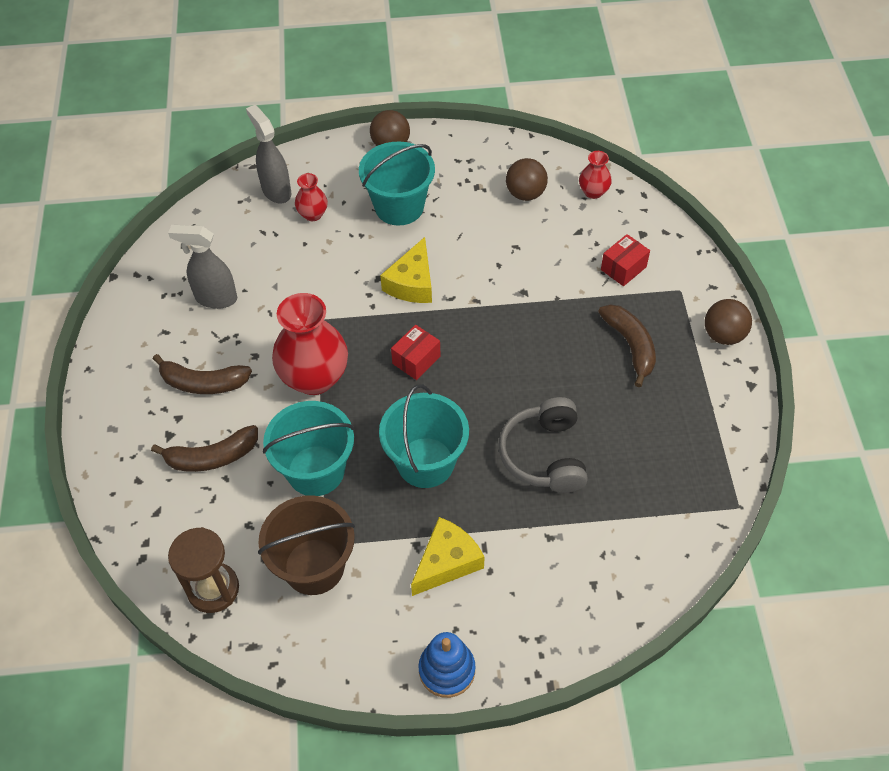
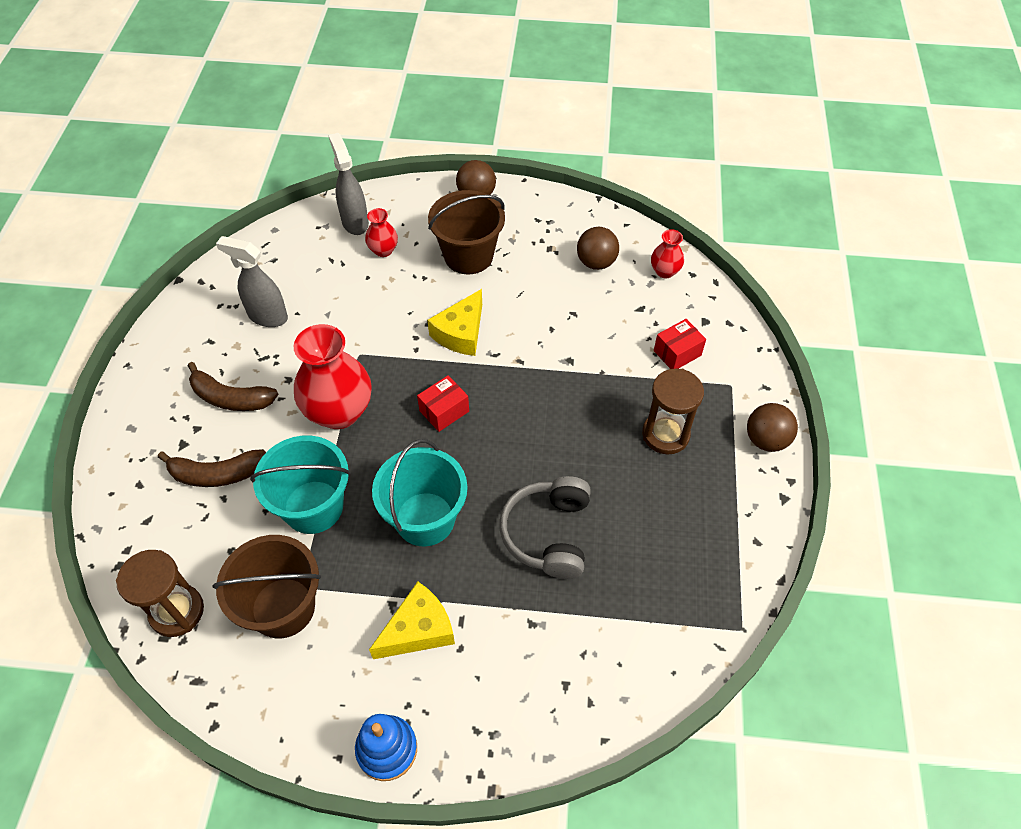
camera: 10 degrees right, 0 degrees up
(399, 207) = (468, 256): turquoise bucket -> brown bucket
(630, 346) = (665, 434): brown banana -> brown hourglass

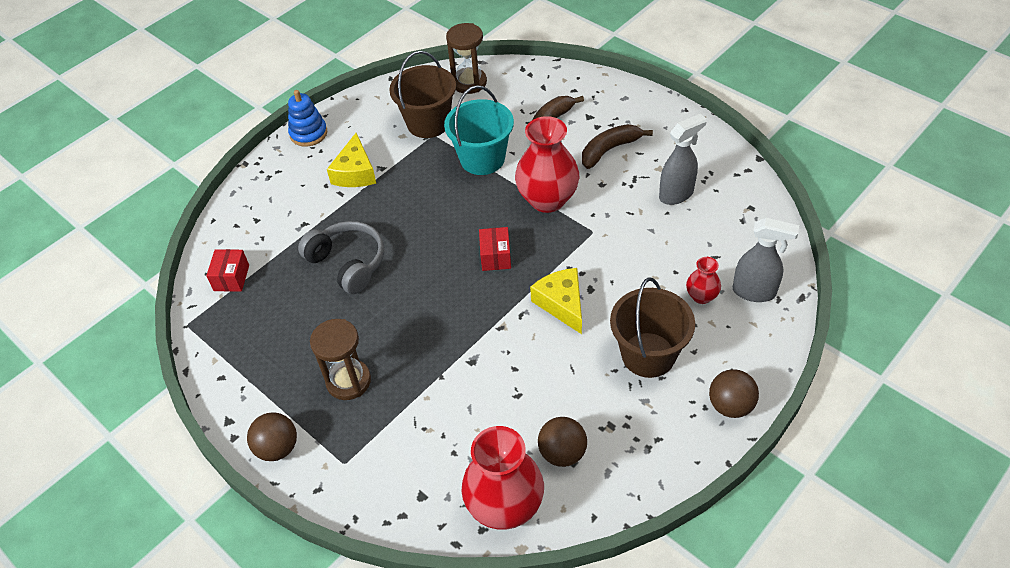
camera: 130 degrees right, 5 degrees down
(425, 519) = (421, 207): turquoise bucket -> none
(664, 271) = (505, 506): red vase -> red vase, size x2.04
(677, 353) = (409, 446): red box -> red box (231, 278)

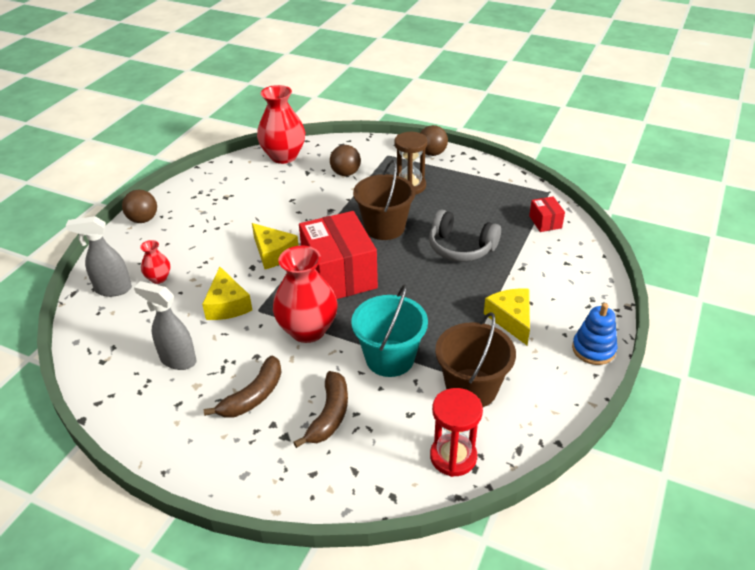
camera: 160 degrees right, 10 degrees down
(469, 82) = (453, 457): brown hourglass -> red hourglass
(495, 256) = (339, 274): red box -> red box, size x2.25
(562, 453) = (255, 180): brown ball -> brown ball (345, 173)
(624, 244) = (227, 304): none -> yellow cheese
(648, 355) = (202, 235): brown bucket -> brown bucket (384, 227)
(676, 194) = (178, 360): grey spray bottle -> grey spray bottle turned 75 degrees clockwise

